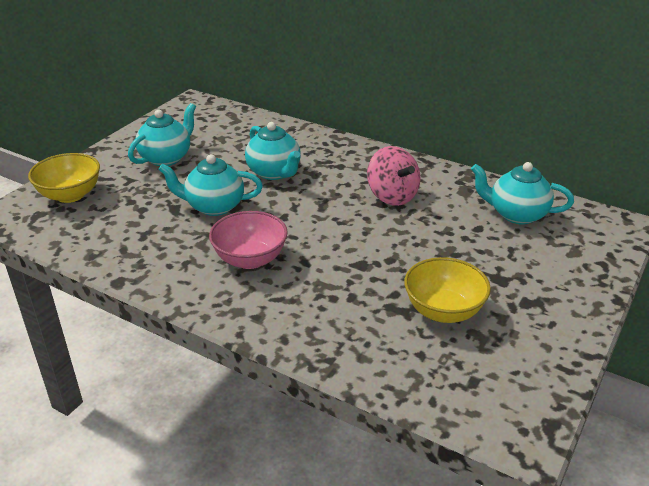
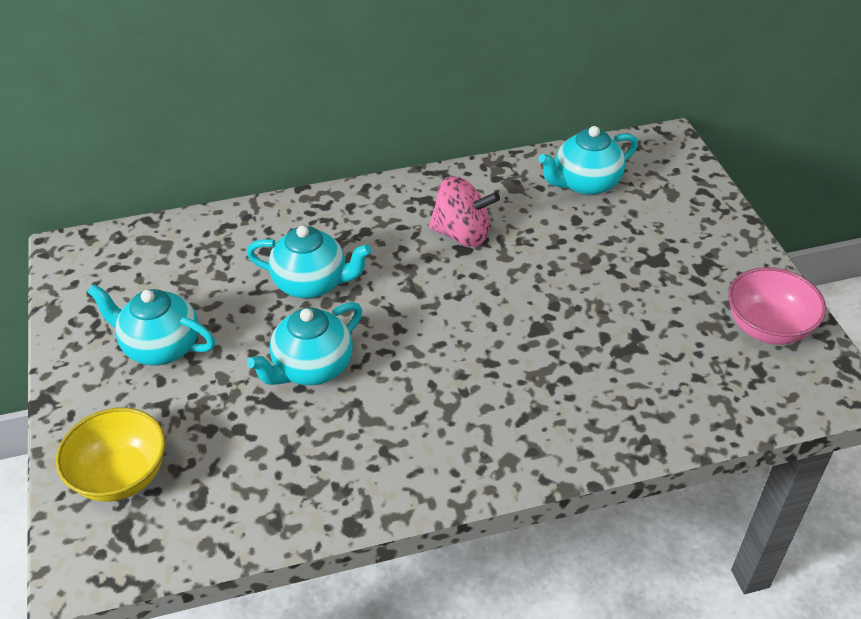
camera: 45 degrees left, 10 degrees up
(166, 158) = (161, 347): turquoise teapot -> turquoise teapot turned 60 degrees counterclockwise
(250, 259) = (438, 398): pink bowl -> pink bowl (767, 328)
(443, 311) = (659, 323): yellow bowl -> none

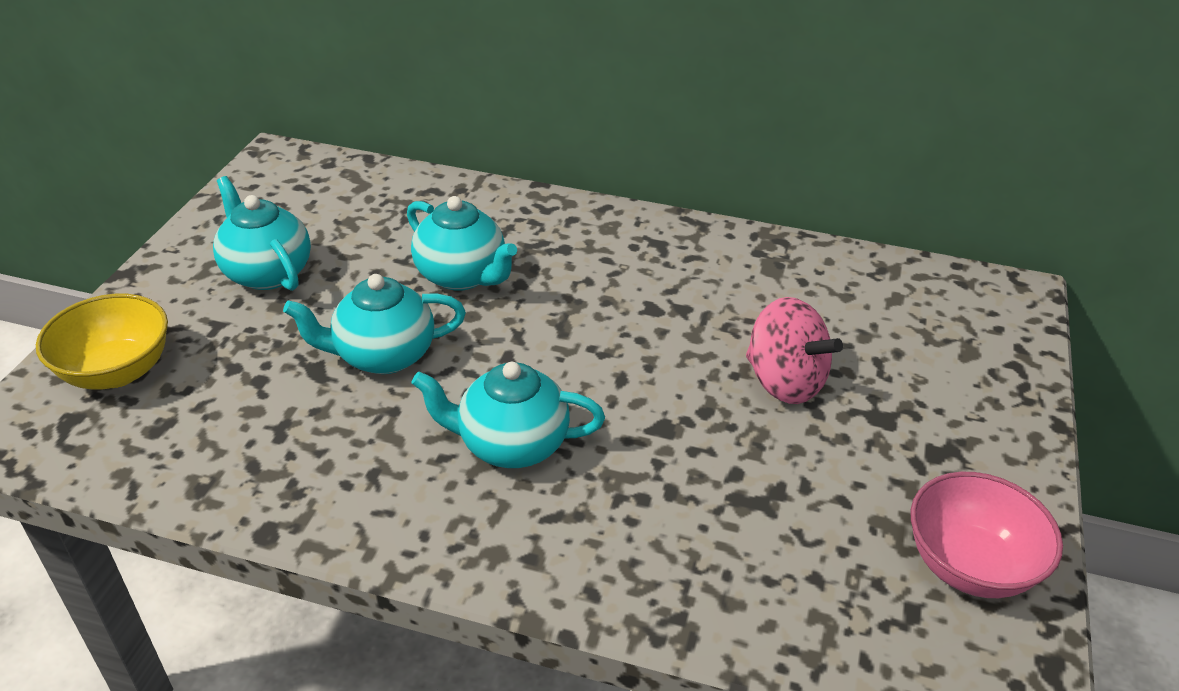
camera: 30 degrees right, 5 degrees down
(462, 234) = (666, 293): pink spinning top -> pink spinning top (784, 381)
(585, 184) = (863, 298): turquoise teapot -> turquoise teapot (511, 444)

